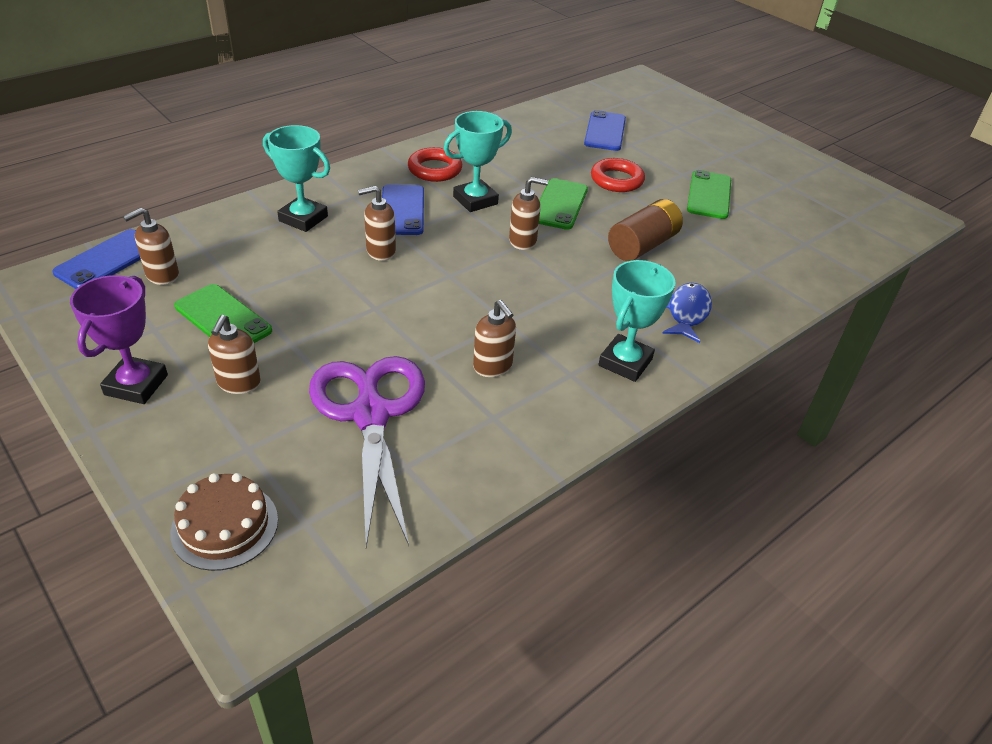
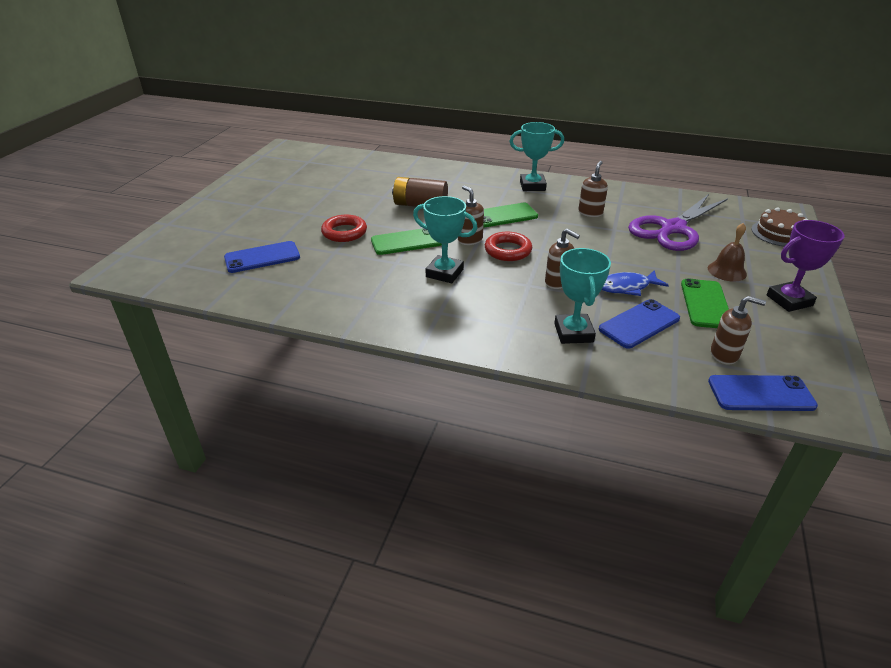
camera: 120 degrees left, 5 degrees down
(239, 383) = (727, 271): brown soap dispenser -> brown bell
(402, 210) = (499, 296): blue phone -> blue phone (639, 324)
(435, 169) = (422, 307): red ring -> red ring (508, 250)
(687, 313) = (469, 181): blue fish -> blue fish (626, 287)
(709, 195) = (328, 200): green phone -> green phone (504, 216)

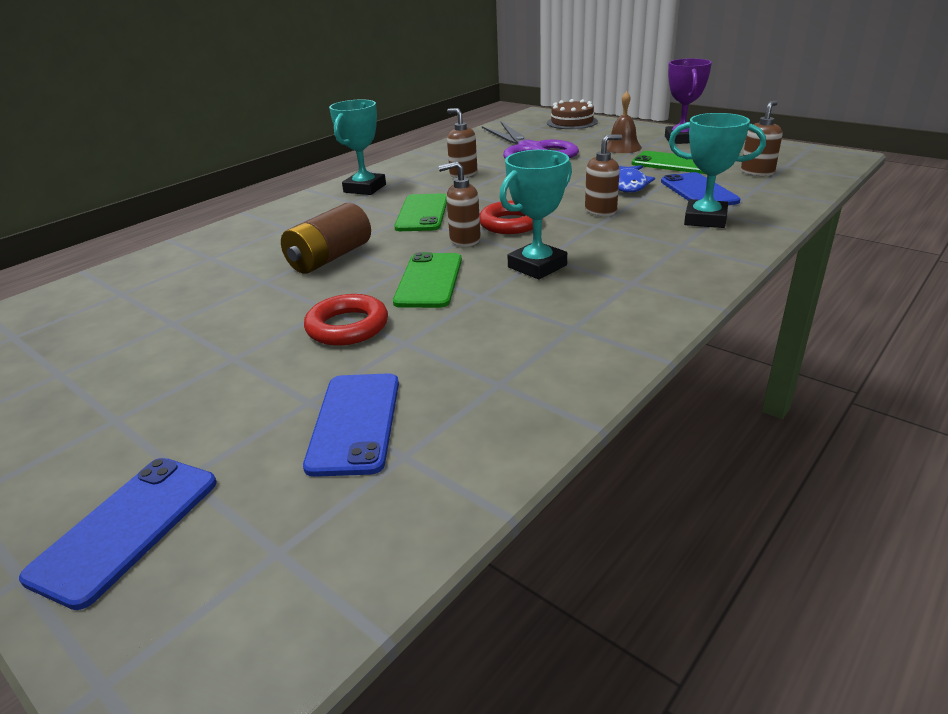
camera: 65 degrees left, 5 degrees down
(760, 393) = (816, 172): blue phone -> blue phone (126, 527)

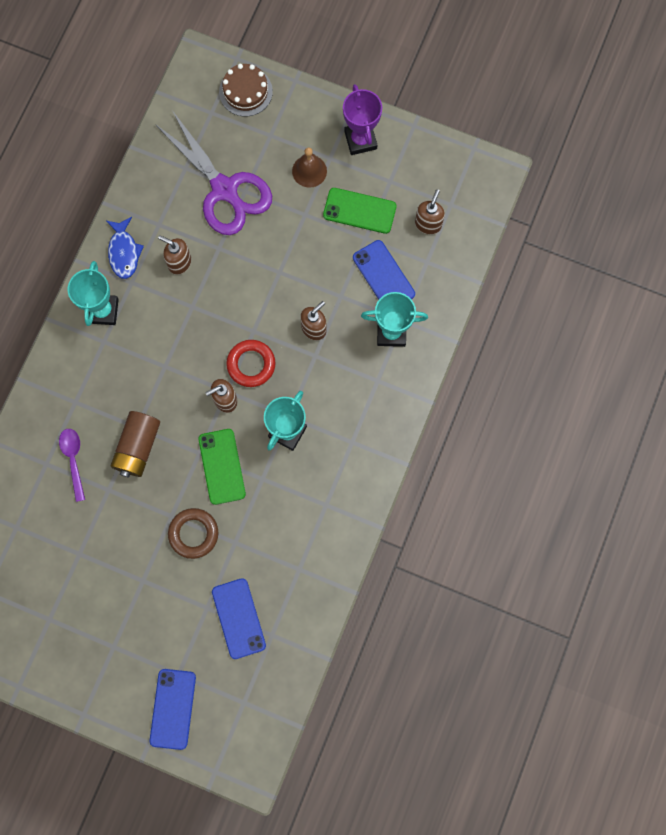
camera: 20 degrees left, 45 degrees up
(245, 258) = (73, 460): none -> purple spoon
(347, 327) = (193, 533): red ring -> brown ring
(422, 213) = (175, 356): green phone -> none
(629, 185) = (327, 269): blue fish -> blue fish (124, 252)

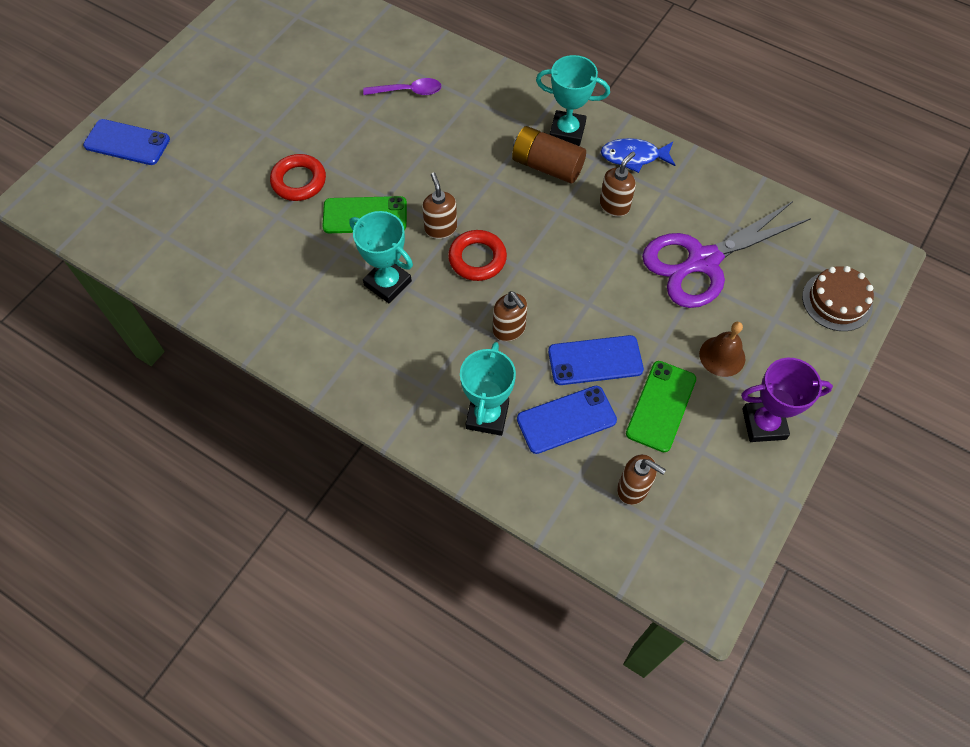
camera: 100 degrees right, 15 degrees down
(138, 447) = (407, 144): brown battery -> brown battery (547, 166)
(193, 533) = (299, 181): brown ring -> red ring
(238, 618) = (194, 209): blue phone -> blue phone (595, 360)

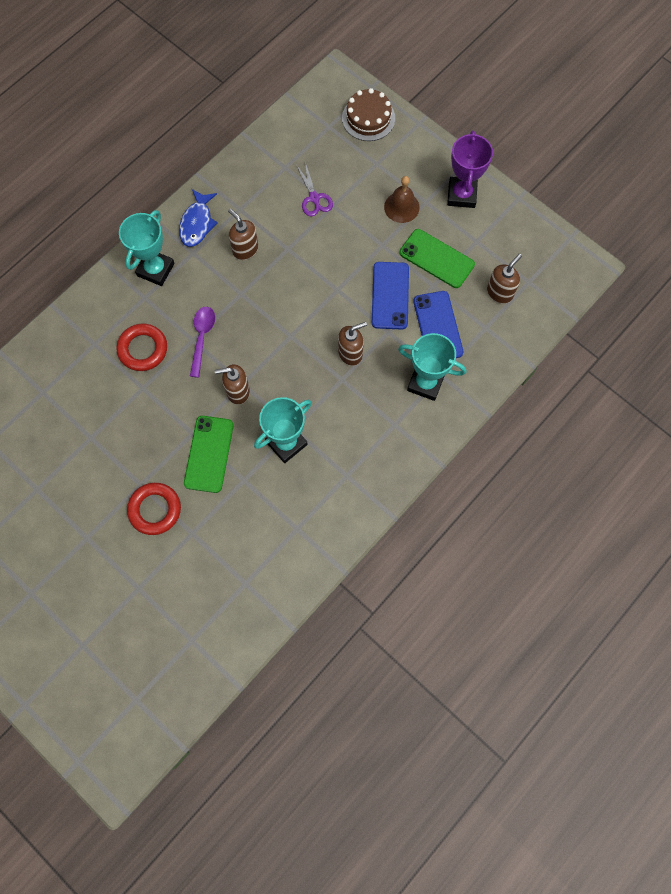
camera: 80 degrees left, 10 degrees up
(127, 142) = (62, 678): blue phone -> none
(408, 91) = (70, 397): purple spoon -> purple spoon (202, 338)
(477, 258) = (276, 366): red ring -> red ring (143, 349)
(547, 166) = (190, 293): brown battery -> none
(703, 261) = (314, 198): purple scissors -> purple scissors, size x0.43

